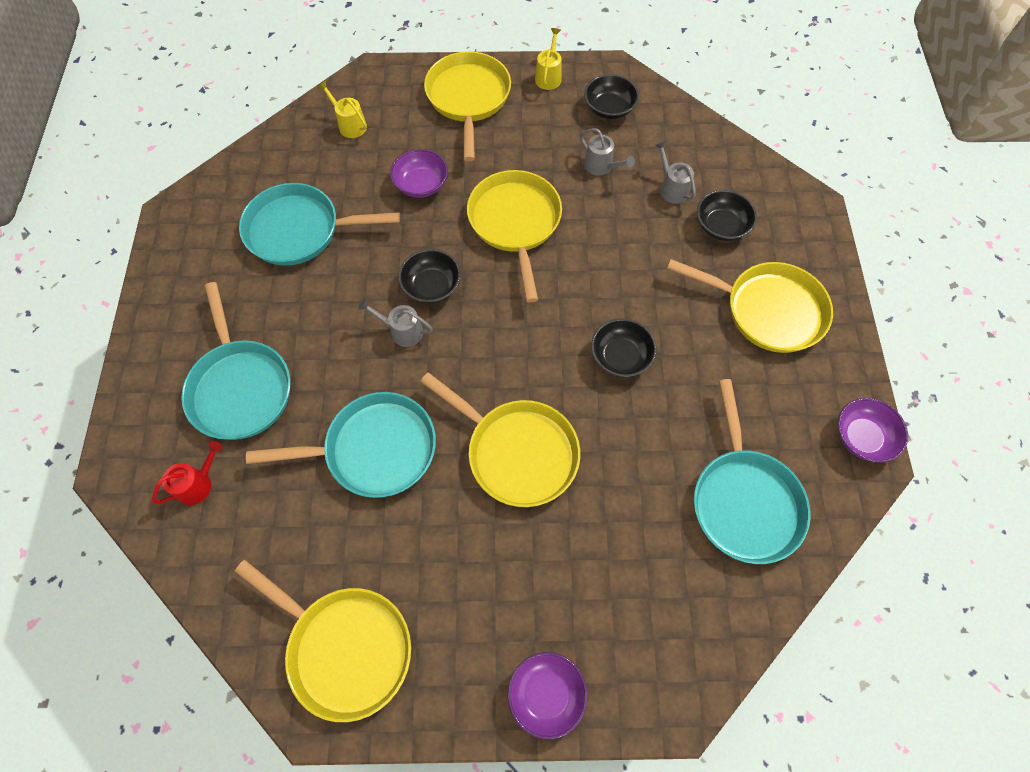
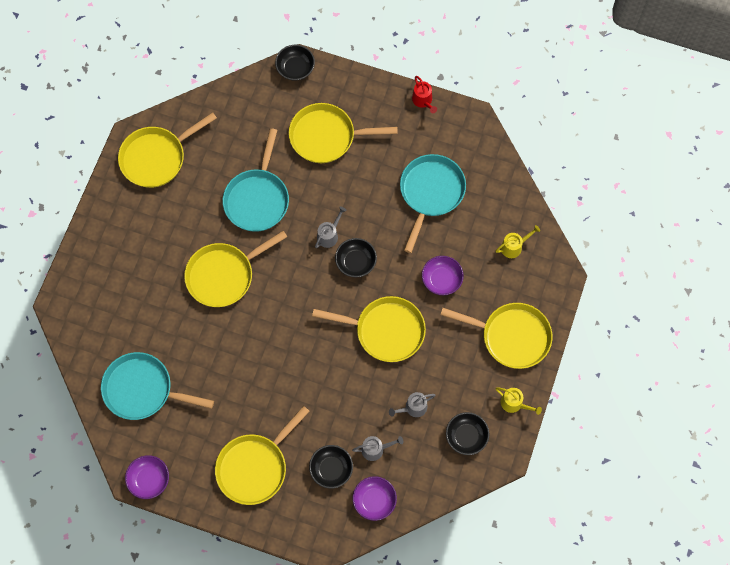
camera: 110 degrees right, 5 degrees up
(198, 484) = (275, 104): red watering can -> red watering can (423, 101)
(240, 387) = (327, 136): turquoise pan -> yellow pan
(546, 694) = (92, 245): purple bowl -> purple bowl (374, 500)
(620, 356) = (260, 358): black bowl -> black bowl (295, 68)

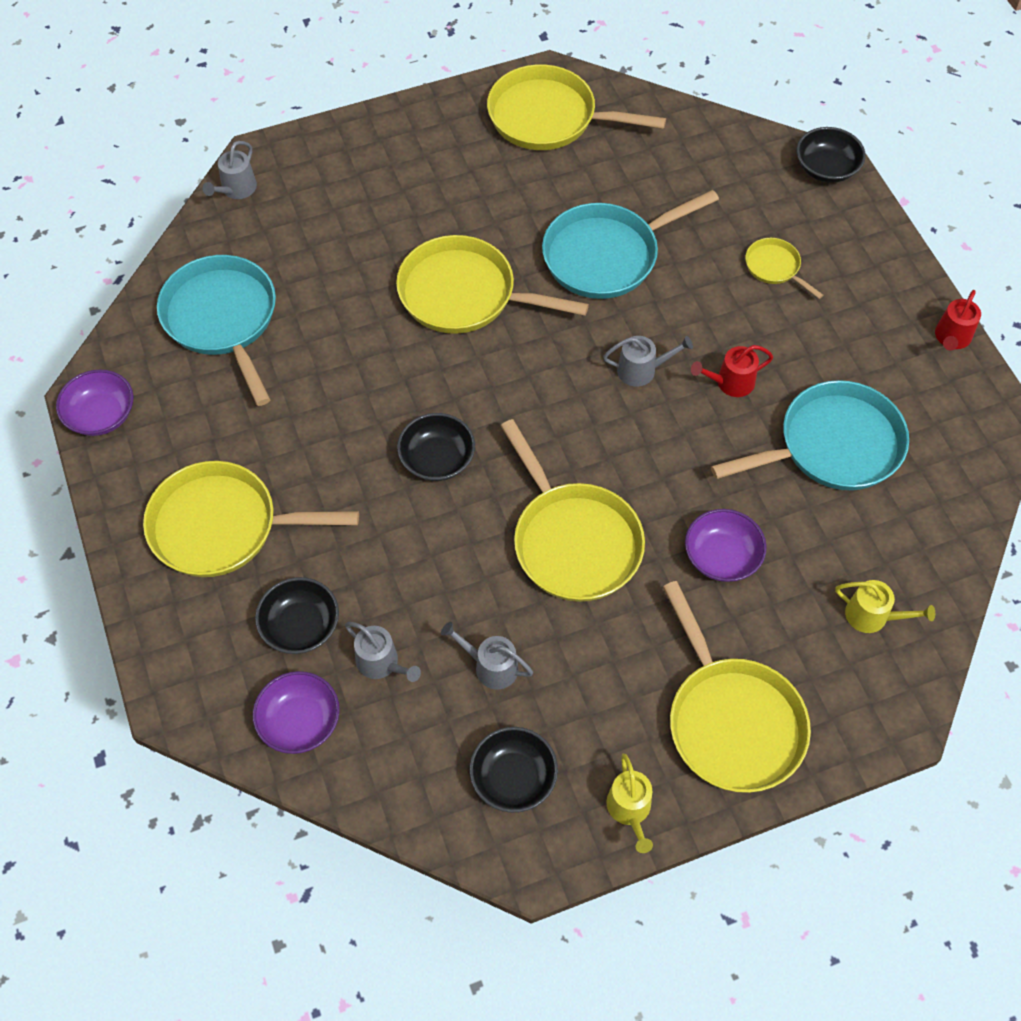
camera: 50 degrees right, 10 degrees down
(69, 329) = (236, 189): none -> grey watering can
(327, 136) = (775, 267): yellow pan -> yellow pan, size x0.48
(356, 262) = (636, 429): black bowl -> black bowl (437, 459)
(367, 205) = (730, 382): none -> red watering can

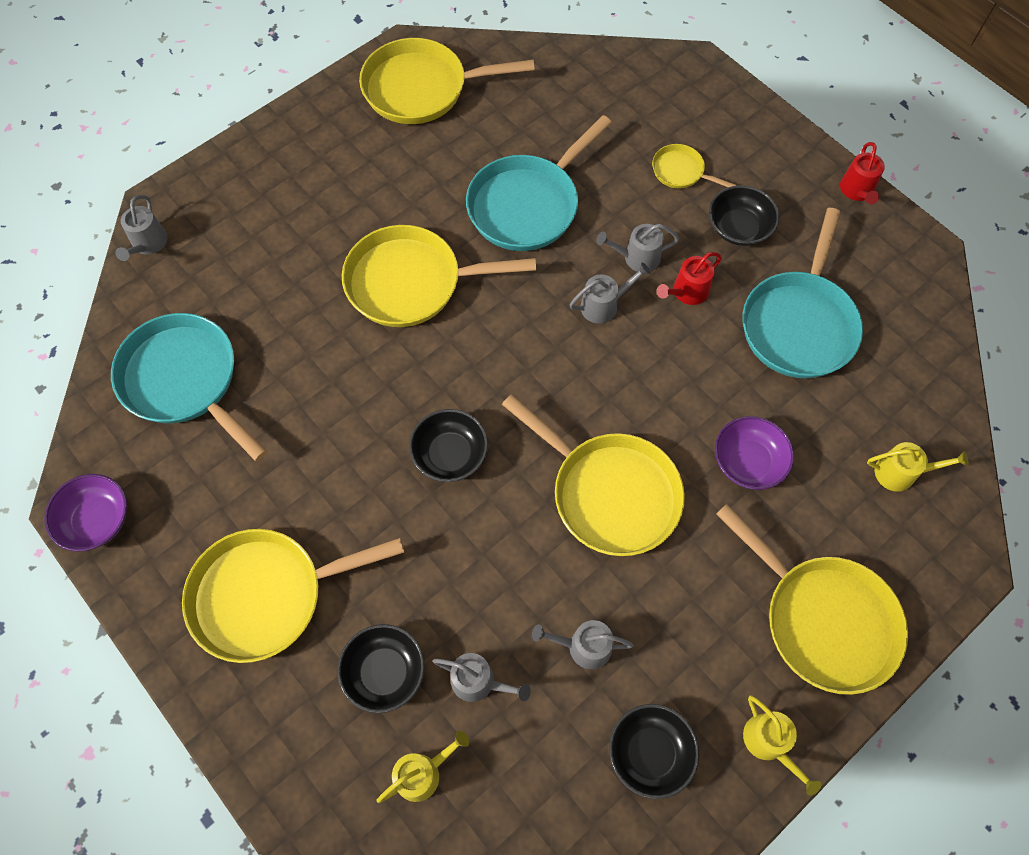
camera: 20 degrees left, 5 degrees up
(300, 721) = (422, 773): purple bowl -> yellow watering can
(694, 336) = (637, 258): none -> grey watering can
(826, 168) = (687, 67): black bowl -> black bowl (738, 228)
(832, 446) = (799, 323): turquoise pan -> turquoise pan turned 150 degrees clockwise

